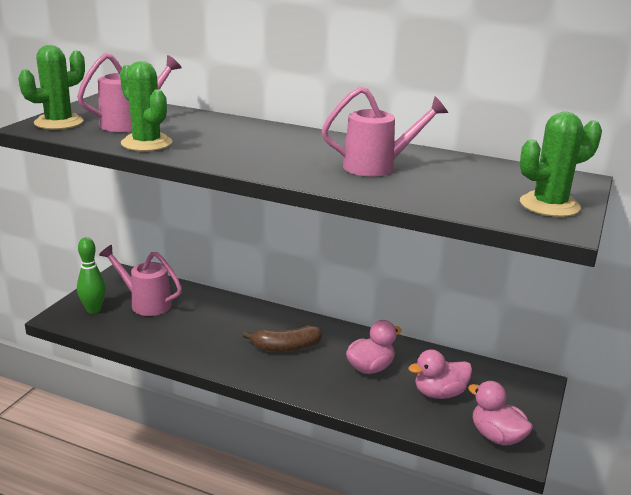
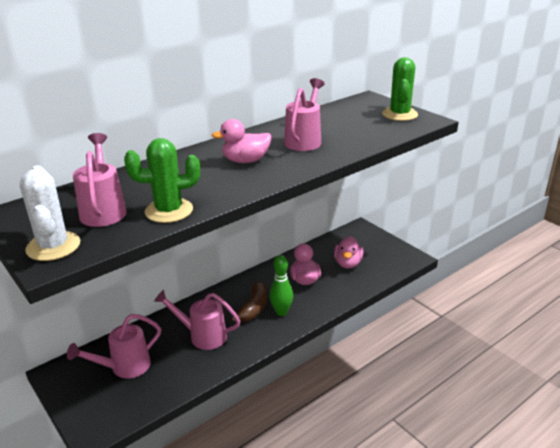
camera: 60 degrees left, 5 degrees up
(59, 122) = (53, 246): green cactus -> white cactus
(93, 310) = (103, 405): green bowling pin -> green bowling pin (281, 312)
(217, 330) = (202, 336): none -> pink watering can
(496, 436) = (397, 259): pink duck -> pink duck (245, 161)

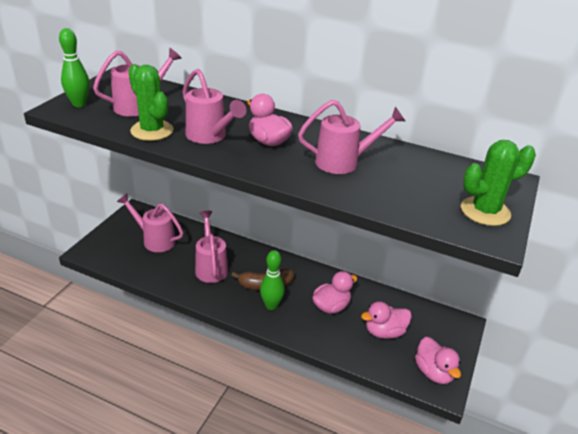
camera: 60 degrees right, 5 degrees up
(53, 246) = (79, 104): white cactus -> green bowling pin
(211, 184) = (210, 136): none -> pink watering can
(397, 256) = (433, 372): none -> pink duck

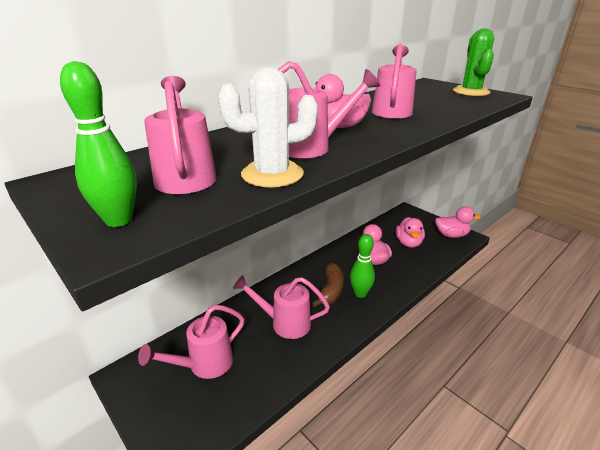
camera: 65 degrees left, 5 degrees down
(152, 131) = (272, 174): green cactus -> white cactus

